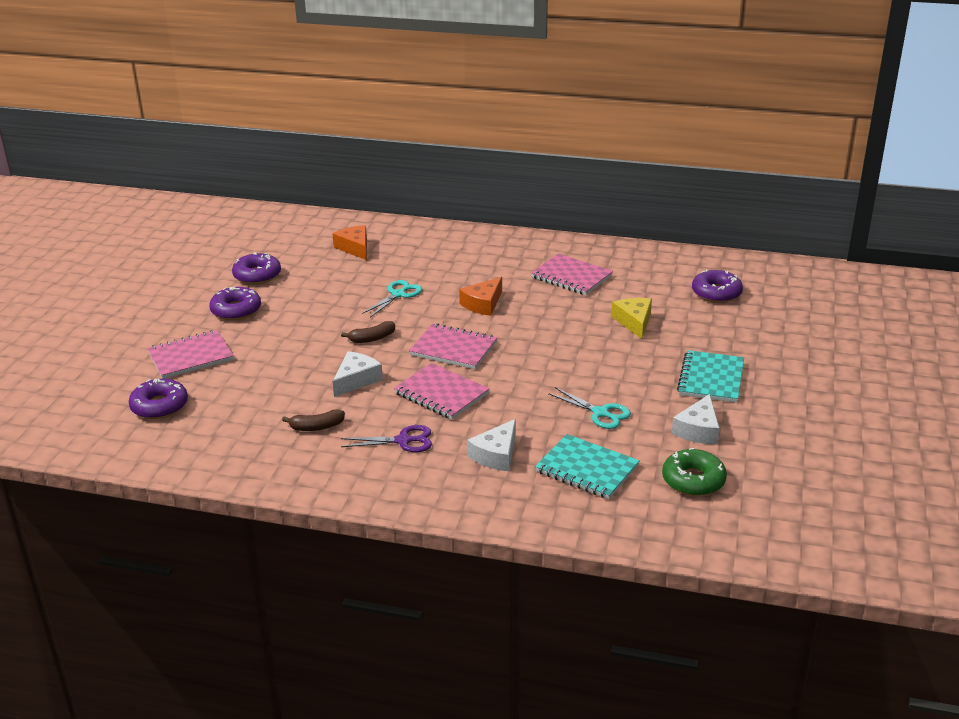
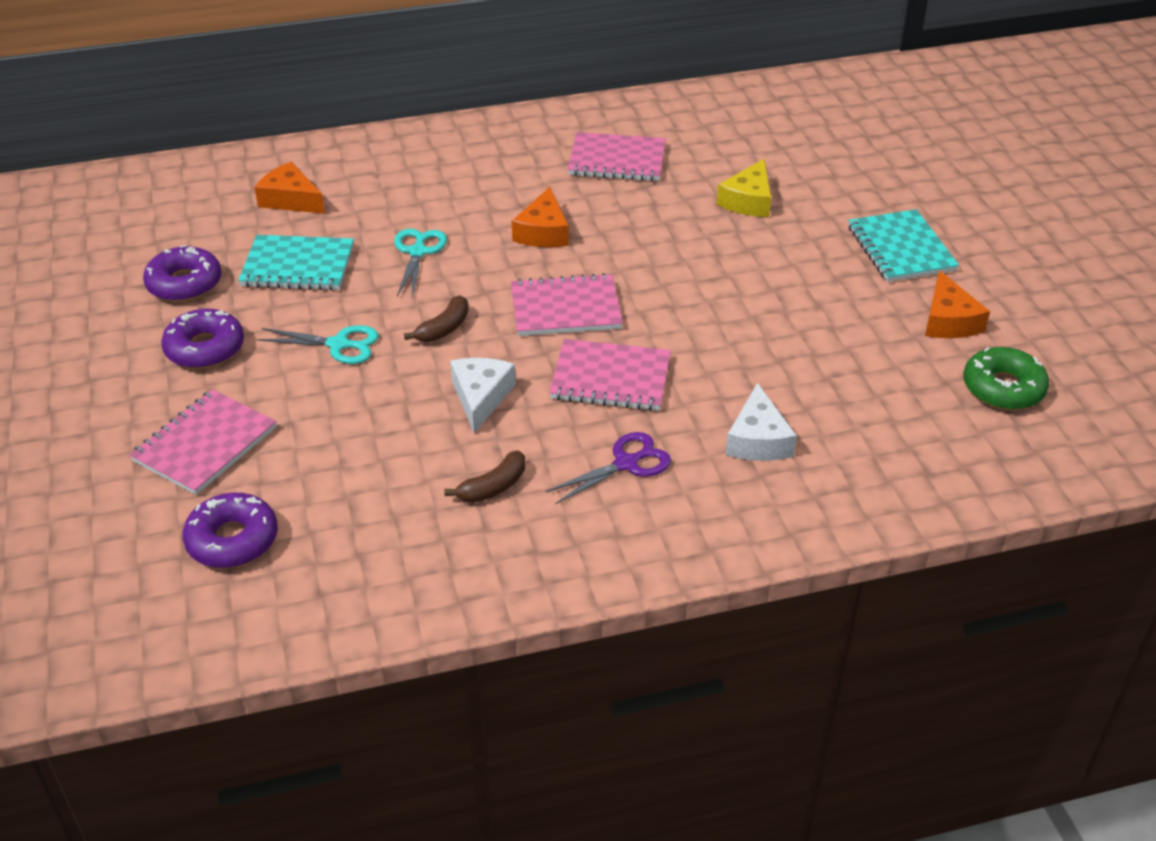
camera: 30 degrees left, 10 degrees up
(586, 469) = (878, 418): turquoise notebook -> turquoise notebook (298, 266)
(600, 413) = (823, 337): turquoise scissors -> turquoise scissors (338, 345)
(634, 322) = (748, 201): yellow cheese -> yellow cheese turned 120 degrees counterclockwise
(698, 430) = (948, 320): white cheese -> orange cheese
(716, 293) = (803, 133): purple donut -> none

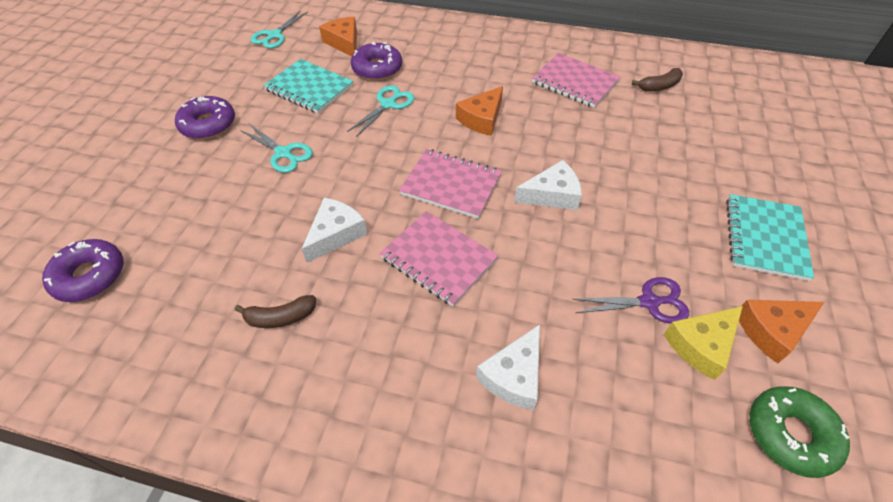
camera: 30 degrees right, 10 degrees up
(181, 219) = (274, 35): none -> turquoise scissors
(184, 283) = (238, 77): purple donut -> purple donut (377, 68)
(205, 444) = (144, 193): pink notebook -> none
(444, 328) = (357, 168): brown banana -> brown banana (659, 86)
(626, 464) = (391, 345): purple scissors -> purple scissors (649, 302)
(678, 281) = (552, 195): none -> white cheese
(748, 201) = (654, 147): yellow cheese -> yellow cheese (701, 345)
(948, 320) = (772, 330): orange cheese -> orange cheese turned 45 degrees clockwise

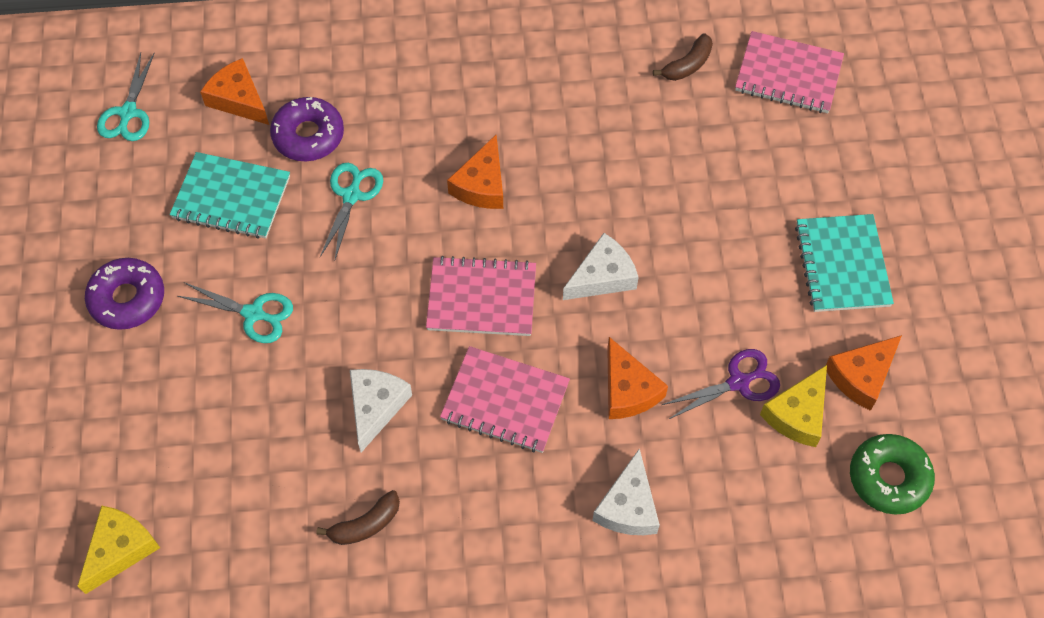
camera: 20 degrees left, 10 degrees up
(90, 276) = (120, 549): purple donut -> yellow cheese
(546, 280) = (628, 390): none -> orange cheese
(574, 82) = (580, 88): pink notebook -> pink notebook (788, 75)

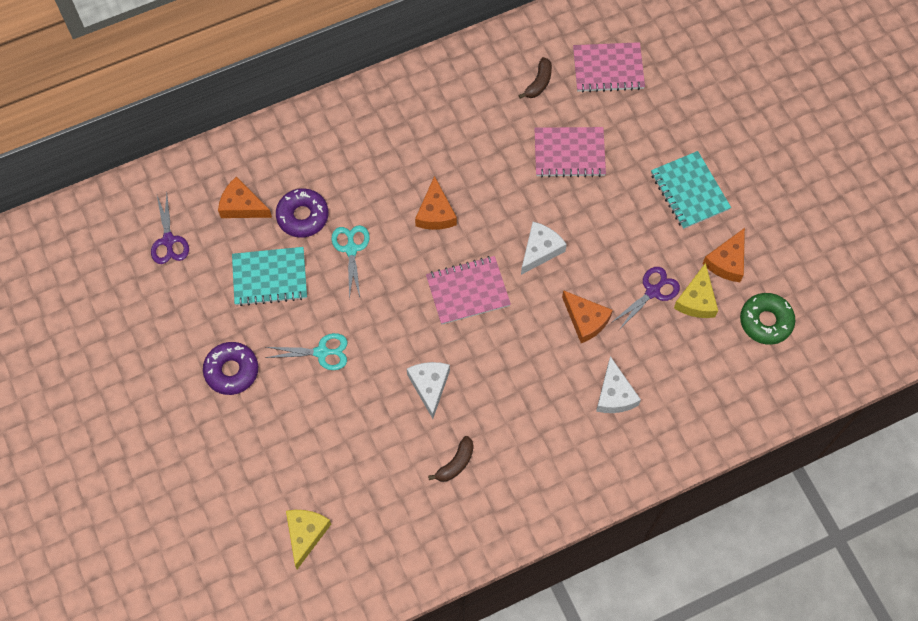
camera: 20 degrees left, 5 degrees up
(128, 113) = (168, 241): turquoise scissors -> purple scissors
(505, 401) = (511, 354): pink notebook -> pink notebook (569, 153)

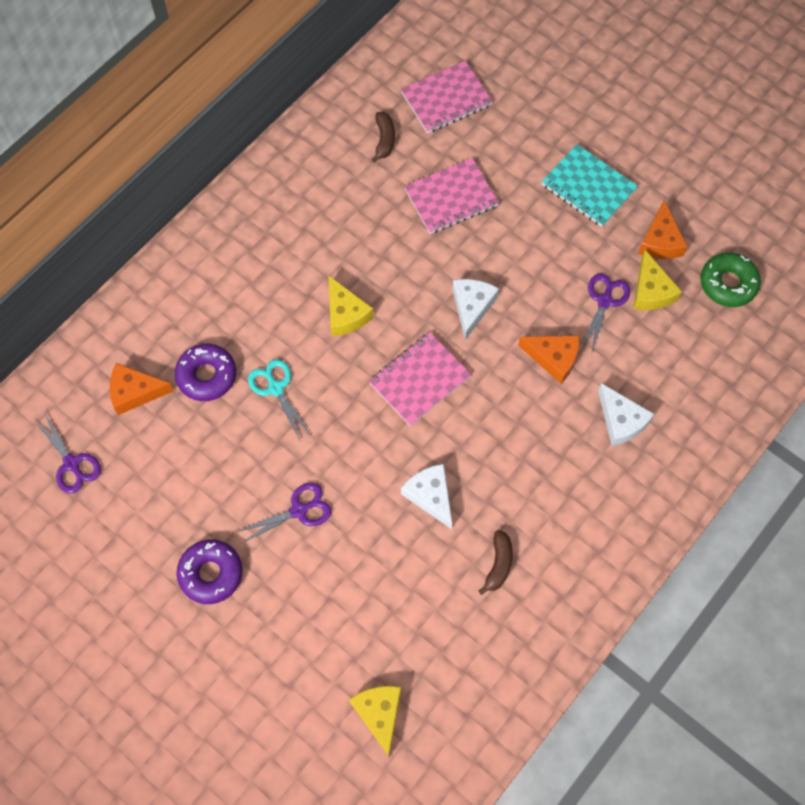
camera: 25 degrees left, 0 degrees up
(270, 277) = (203, 455): turquoise notebook -> none
(322, 352) = (299, 510): turquoise scissors -> purple scissors
(435, 213) = (345, 314): orange cheese -> yellow cheese

